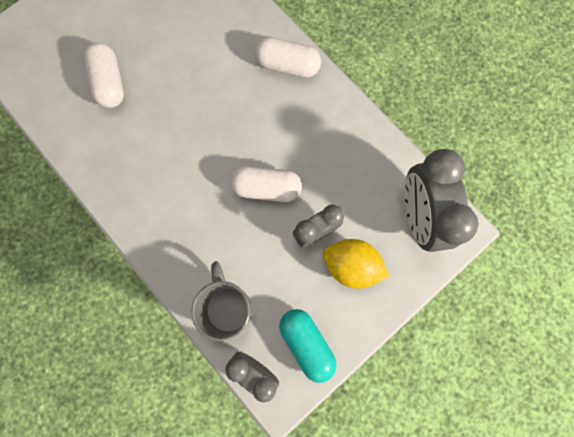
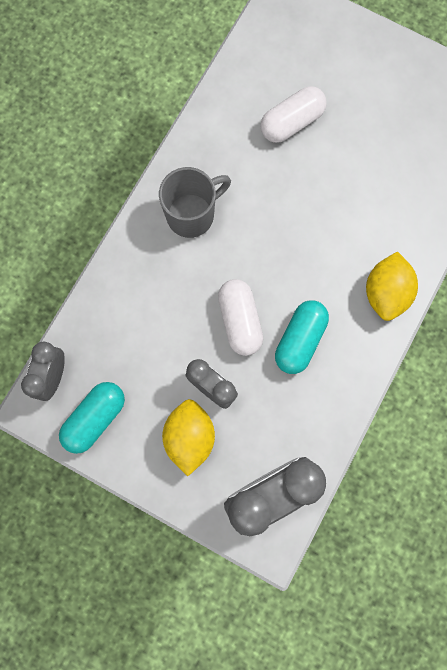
camera: 70 degrees right, 0 degrees up
(228, 307) = (105, 328): grey mug -> grey mug (192, 215)
(287, 65) = (386, 293): white capsule -> yellow lemon
(301, 146) = (299, 340): none -> turquoise capsule

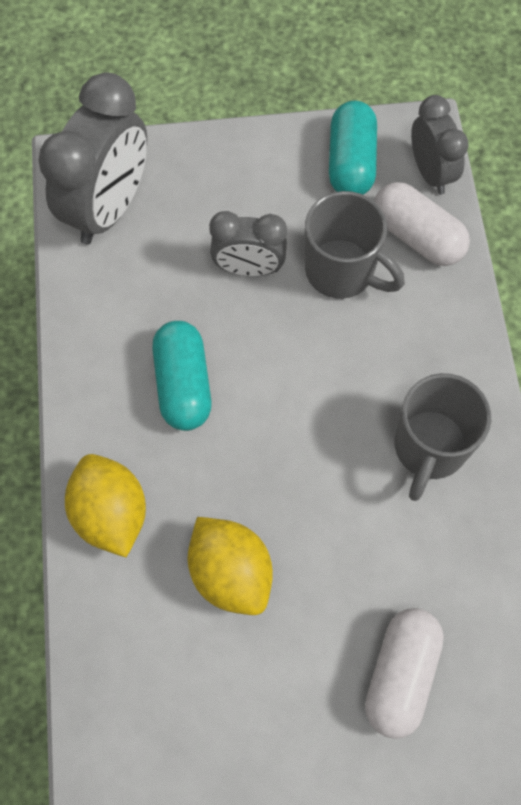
camera: 145 degrees right, 10 degrees down
(159, 347) = (342, 272): none -> grey mug
(189, 437) = (235, 206): yellow lemon -> yellow lemon (231, 573)
(240, 320) = (271, 360): white capsule -> white capsule (417, 236)

